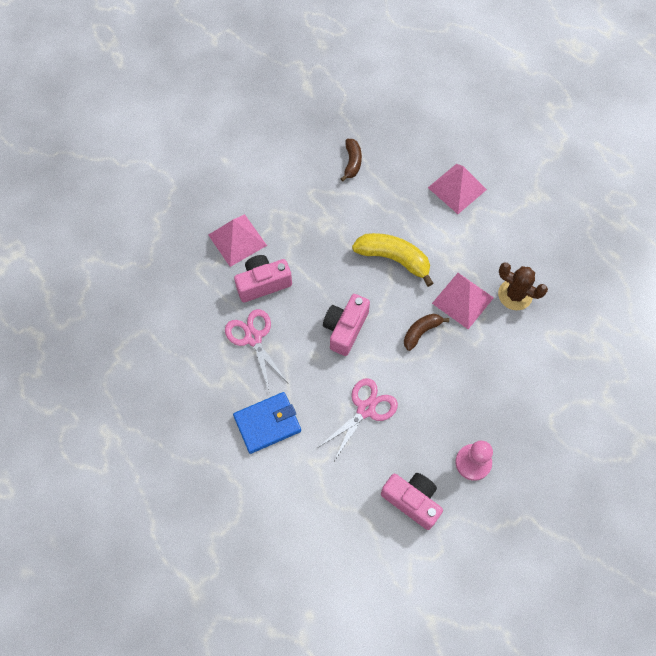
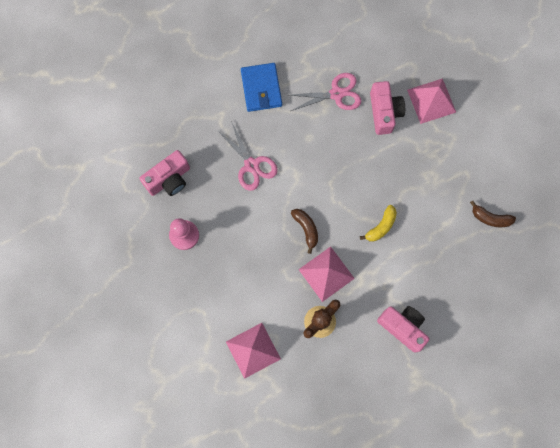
camera: 105 degrees right, 10 degrees up
(345, 329) = (325, 168): pink camera -> pink camera (403, 327)
(394, 259) = (381, 226): yellow banana -> yellow banana, size x0.59
(457, 188) = (441, 306): pink pyramid -> pink pyramid (253, 350)

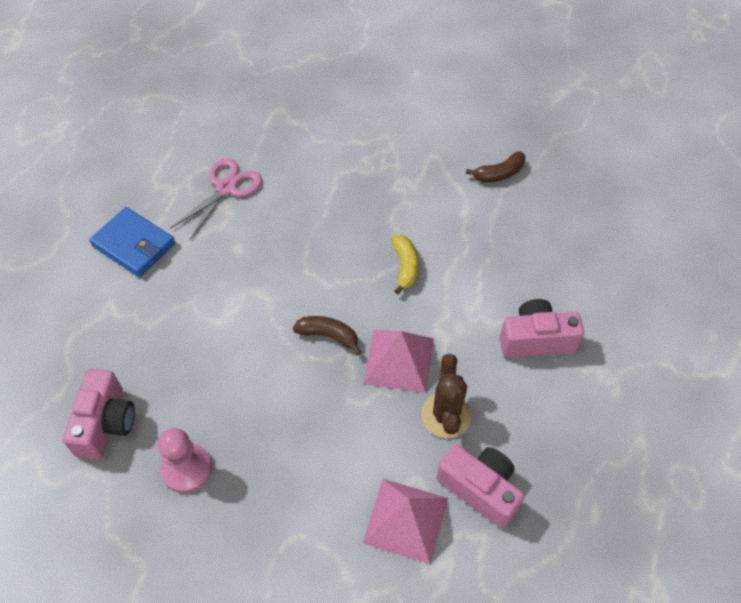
camera: 45 degrees left, 20 degrees down
(251, 165) = (198, 325): pink scissors -> none
(384, 112) = (294, 167): pink camera -> pink camera (480, 489)
(431, 101) = (331, 124): pink pyramid -> none

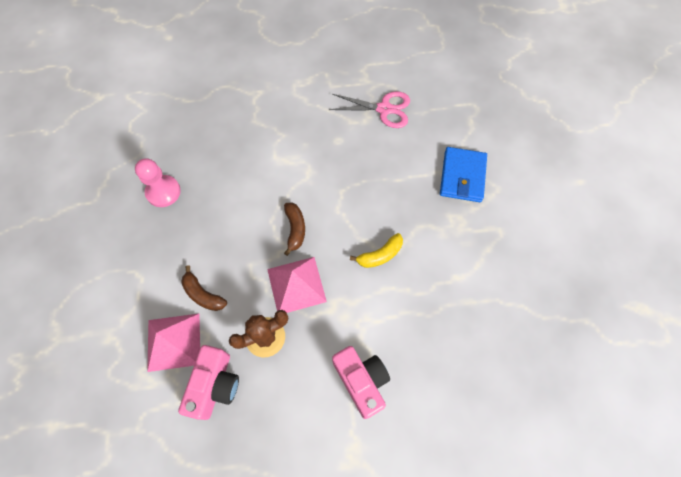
camera: 65 degrees right, 10 degrees up
(106, 423) = (177, 134): pink camera -> none
(134, 245) = (309, 82): blue wallet -> blue wallet (462, 176)
(499, 173) = (513, 289): brown banana -> brown banana (203, 294)

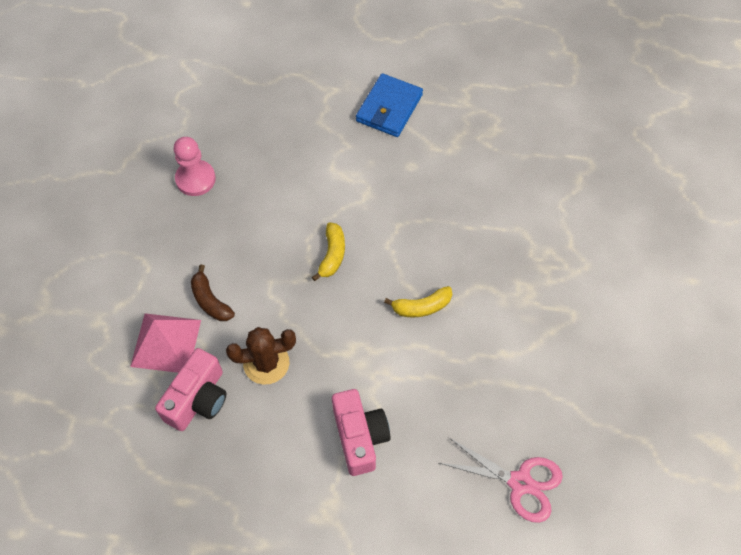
camera: 15 degrees right, 5 degrees down
(295, 229) = (332, 255): brown banana -> yellow banana
(296, 285) = (316, 316): pink pyramid -> none
(384, 109) = (477, 141): pink scissors -> pink scissors (520, 482)
(462, 176) = (548, 241): blue wallet -> blue wallet (389, 108)

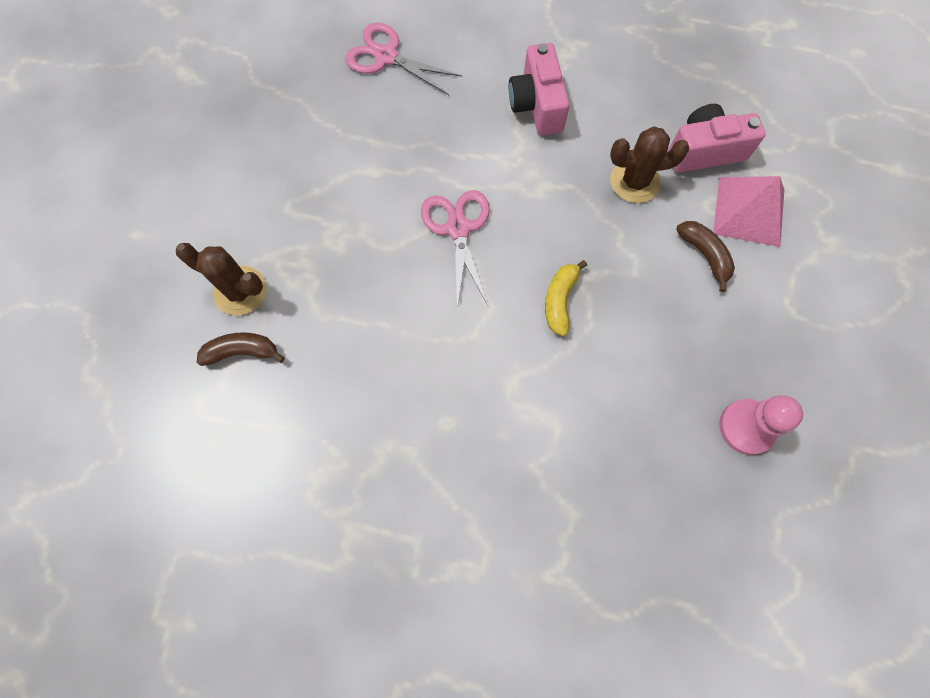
camera: 175 degrees left, 10 degrees up
(198, 399) = (704, 151): pink camera -> pink camera turned 45 degrees clockwise
(389, 108) = (468, 530): blue wallet -> none
(421, 307) = (458, 229): yellow banana -> pink scissors
(572, 200) = (242, 352): none -> brown banana
(589, 242) = (240, 291): none -> brown cactus

